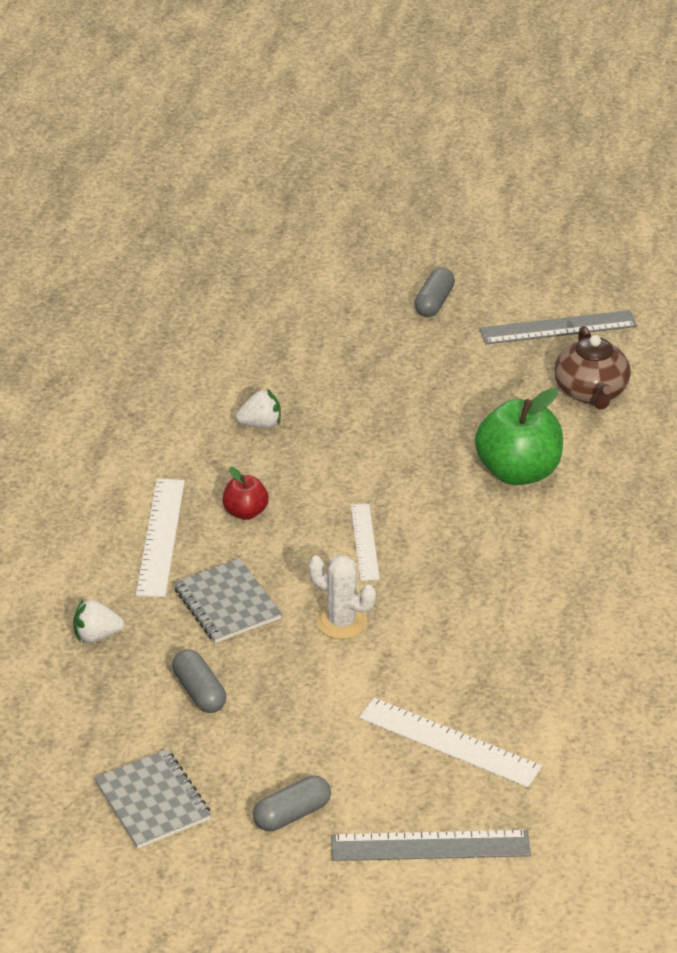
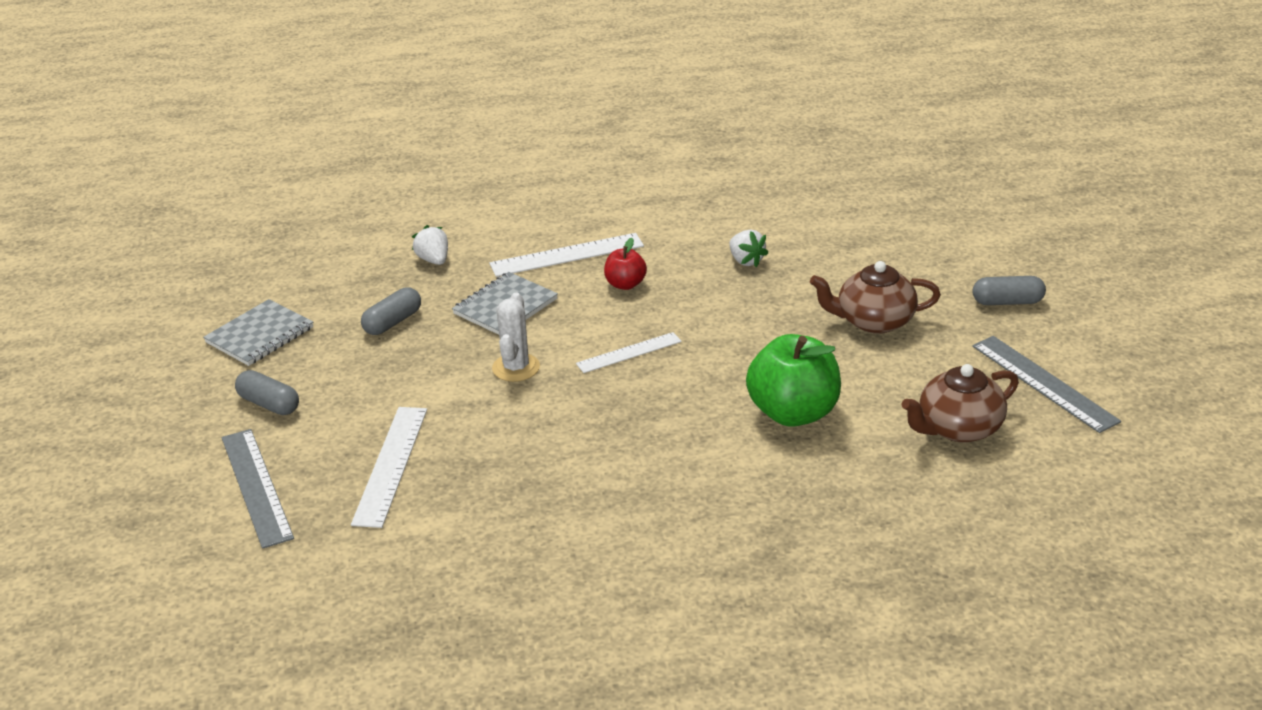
camera: 70 degrees right, 5 degrees down
(413, 383) = (874, 321): none -> brown teapot

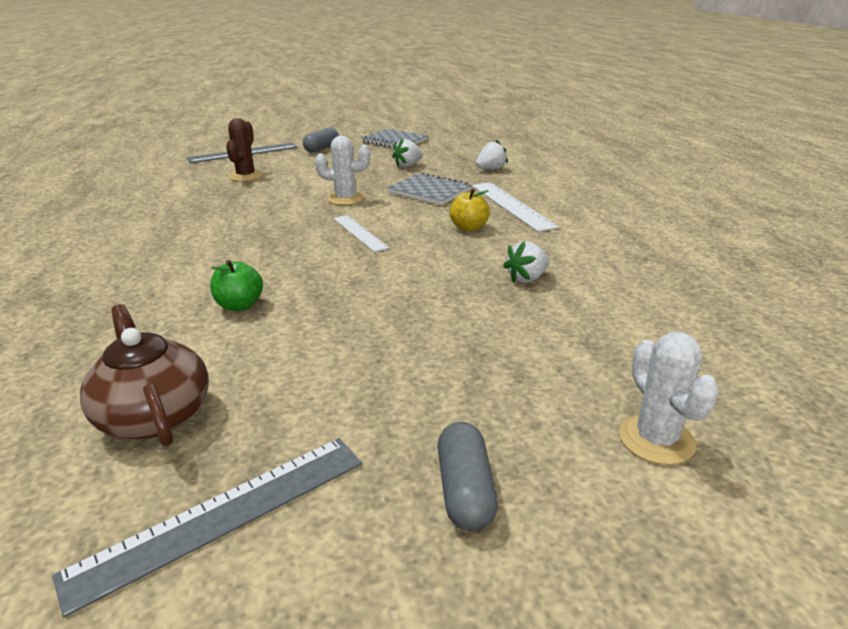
camera: 85 degrees right, 5 degrees down
(390, 465) = (246, 176): white ruler -> brown cactus
(393, 322) = (408, 165): grey capsule -> white strawberry
(625, 284) = (469, 227): red apple -> yellow apple
(793, 413) = (239, 305): green apple -> green apple, size x0.51
(874, 321) = (407, 357): brown teapot -> none
(953, 237) = (656, 439): none -> white cactus

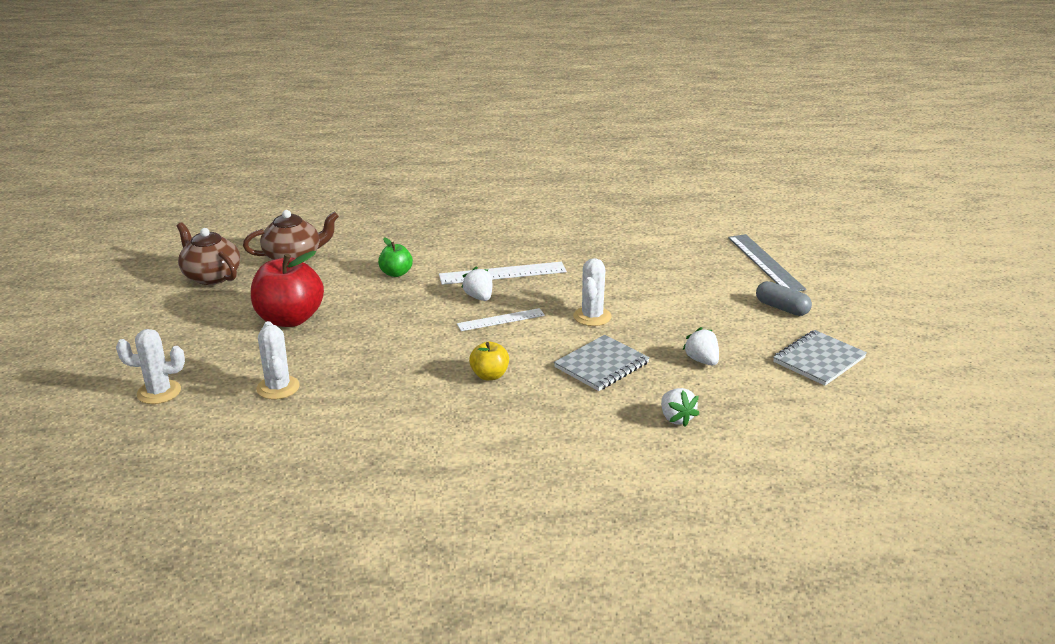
camera: 100 degrees right, 0 degrees up
(222, 515) = (211, 276): grey ruler -> brown teapot
(246, 176) = (677, 267): brown cactus -> none
(389, 366) = (289, 319): none -> red apple
(465, 490) = (175, 331): grey capsule -> none
(511, 205) = (540, 410): white ruler -> white ruler (502, 273)
(527, 278) = (369, 387): white strawberry -> white strawberry (479, 297)
(567, 334) = (278, 388): none -> white cactus

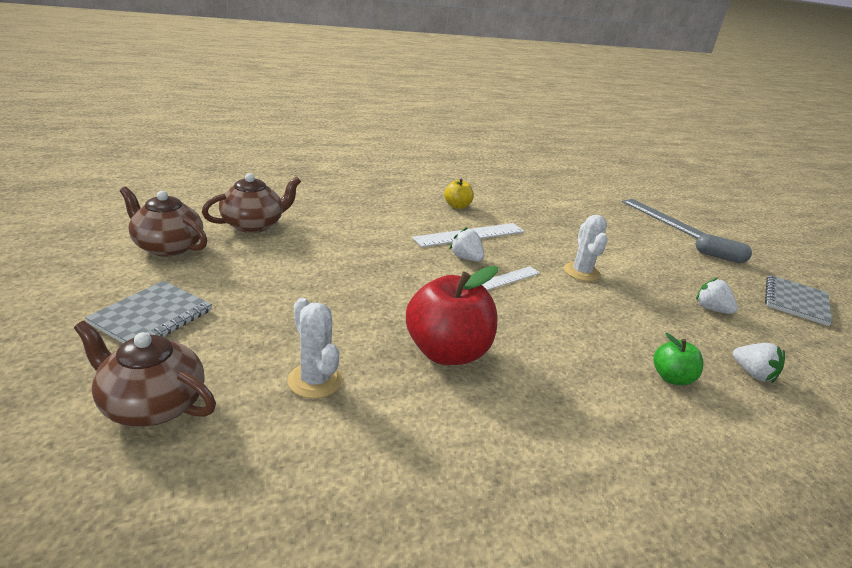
camera: 20 degrees left, 0 degrees up
(159, 392) = (152, 404): white cactus -> brown teapot
(289, 319) = (284, 291): red apple -> red apple (447, 352)
(396, 273) = (369, 238): green apple -> green apple (671, 378)
(489, 375) = (541, 341): yellow apple -> yellow apple (457, 206)
(601, 365) = (634, 321): grey notebook -> grey notebook (152, 317)

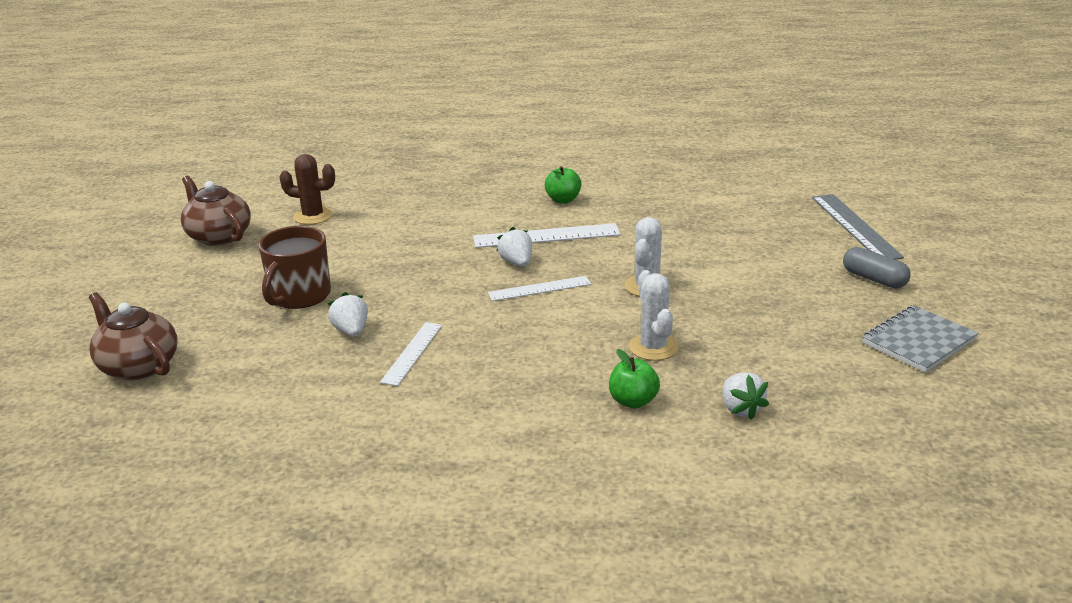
camera: 25 degrees right, 0 degrees up
(152, 317) = (172, 299): grey notebook -> none
(254, 225) = (313, 216): brown teapot -> brown cactus
(292, 302) = (299, 296): none -> brown mug
(315, 380) = (273, 363): white cactus -> white cactus (653, 347)
(447, 352) = (412, 353): red apple -> white ruler
(457, 206) = (563, 200): yellow apple -> green apple
(711, 309) = (775, 339): white strawberry -> white strawberry (351, 331)

